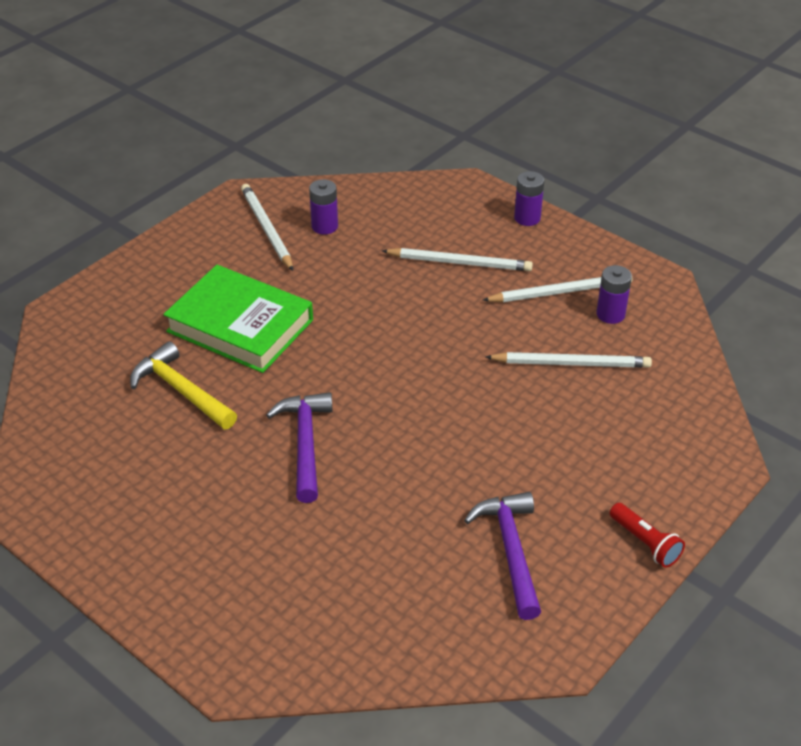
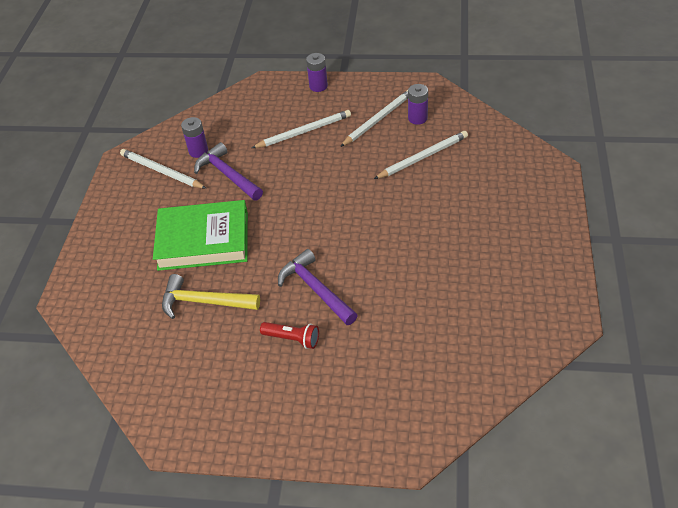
camera: 30 degrees left, 5 degrees up
(511, 551) = (491, 281): purple hammer -> purple hammer (227, 175)
(645, 543) = (555, 234): red flashlight -> red flashlight (292, 339)

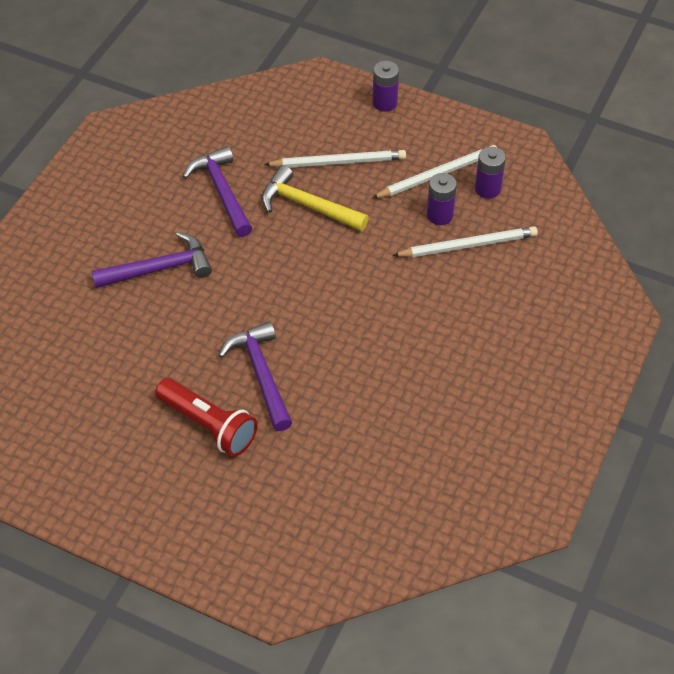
camera: 15 degrees right, 5 degrees up
(161, 171) = (146, 161): white pencil -> none
(198, 151) = (200, 147): purple battery -> purple battery (439, 215)
(203, 240) = (159, 268): green book -> purple hammer
(204, 302) = (130, 346): yellow hammer -> yellow hammer (308, 206)
(292, 339) = (209, 425): red flashlight -> red flashlight, size x1.55

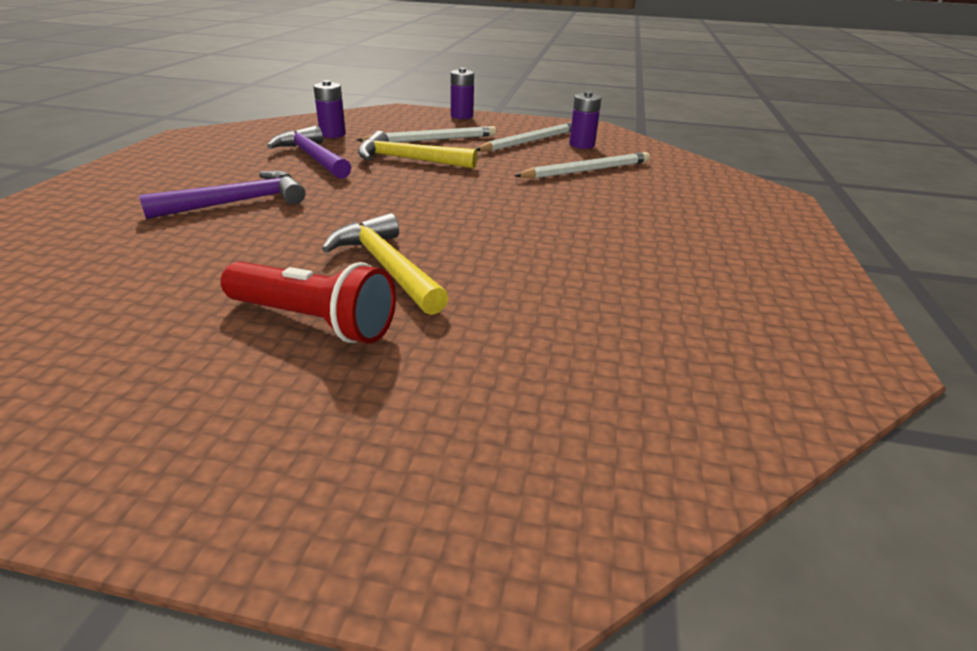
camera: 15 degrees left, 20 degrees down
(261, 374) = (387, 267): purple hammer -> yellow hammer
(439, 215) = (546, 158): purple battery -> purple battery (332, 134)

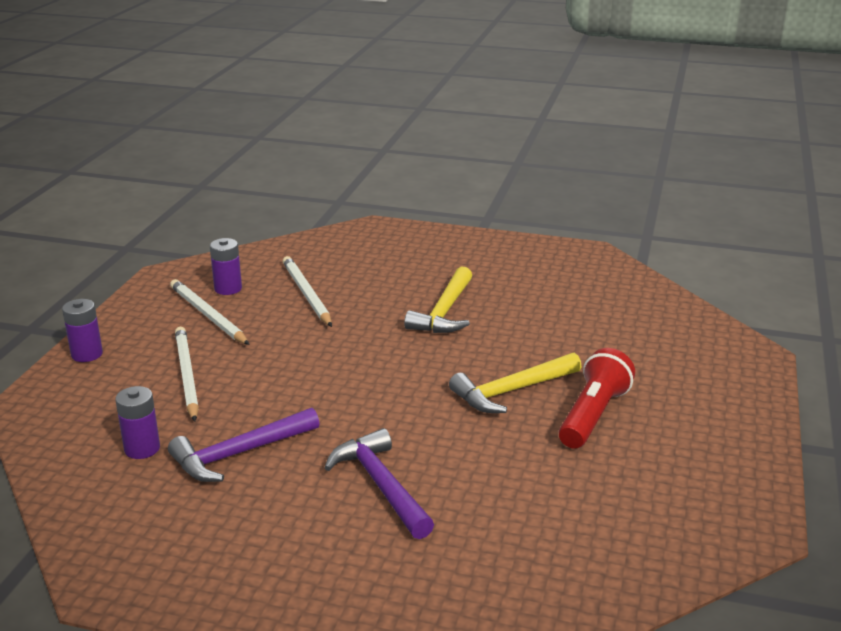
camera: 85 degrees left, 5 degrees down
(409, 160) = (259, 388): yellow hammer -> yellow hammer (444, 312)

